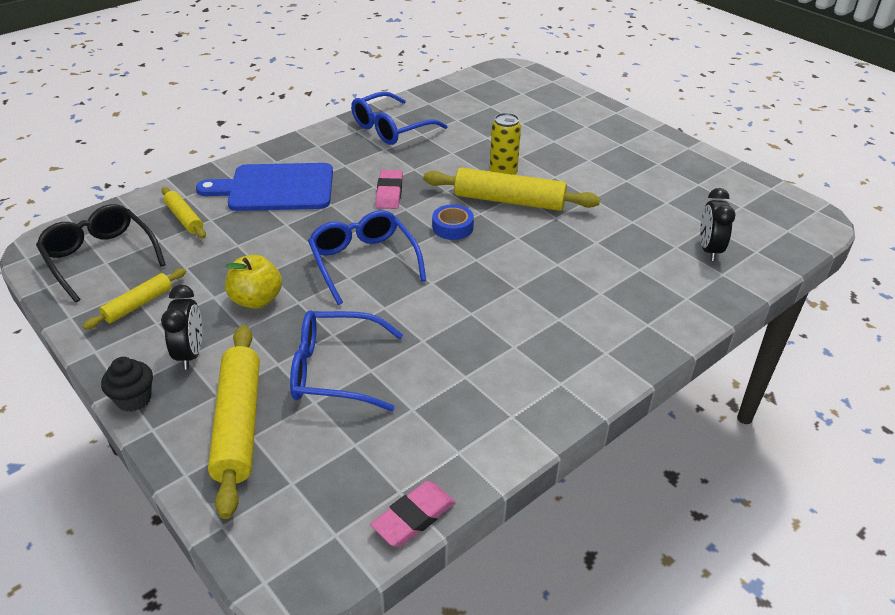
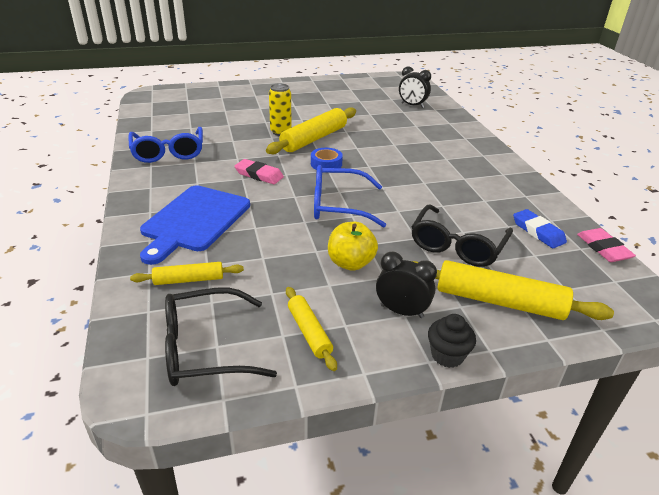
camera: 65 degrees left, 5 degrees down
(335, 370) = (457, 246): blue glasses -> black glasses
(415, 441) = (538, 232): none -> blue eraser

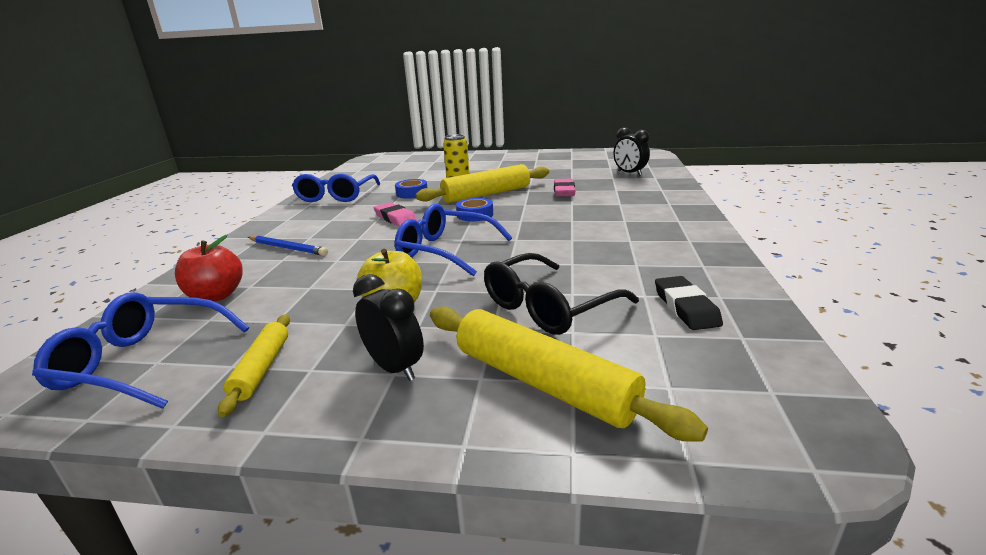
camera: 25 degrees right, 10 degrees down
(189, 280) = (216, 296): yellow rolling pin -> red apple
(194, 221) = (288, 248): blue cutting board -> blue pencil
(205, 348) = (142, 362): black glasses -> blue glasses
(243, 143) = (412, 193): none -> blue tape
(447, 355) = (393, 437): black cupcake -> none
(538, 232) = (685, 307): blue eraser -> black eraser
(603, 248) = (784, 343): pink eraser -> pink eraser (564, 191)

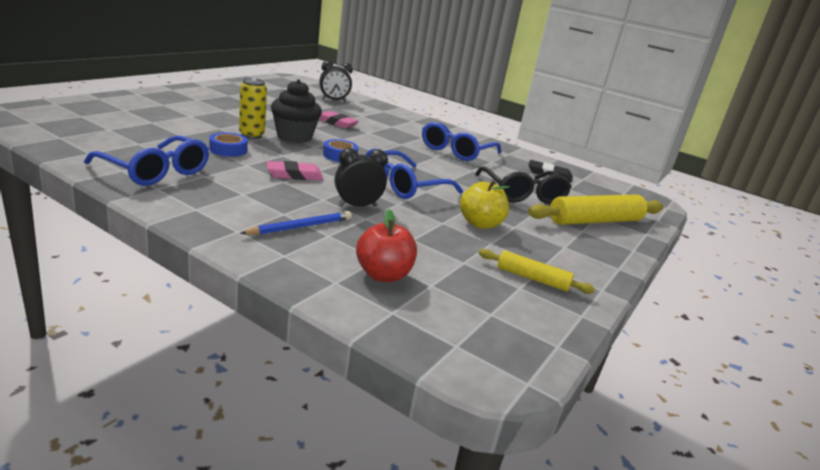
camera: 70 degrees left, 0 degrees up
(142, 362) = (486, 319): blue glasses -> blue glasses (456, 151)
(395, 368) = (559, 244): black clock -> black clock (357, 206)
(486, 194) = (294, 137): yellow rolling pin -> black cupcake

